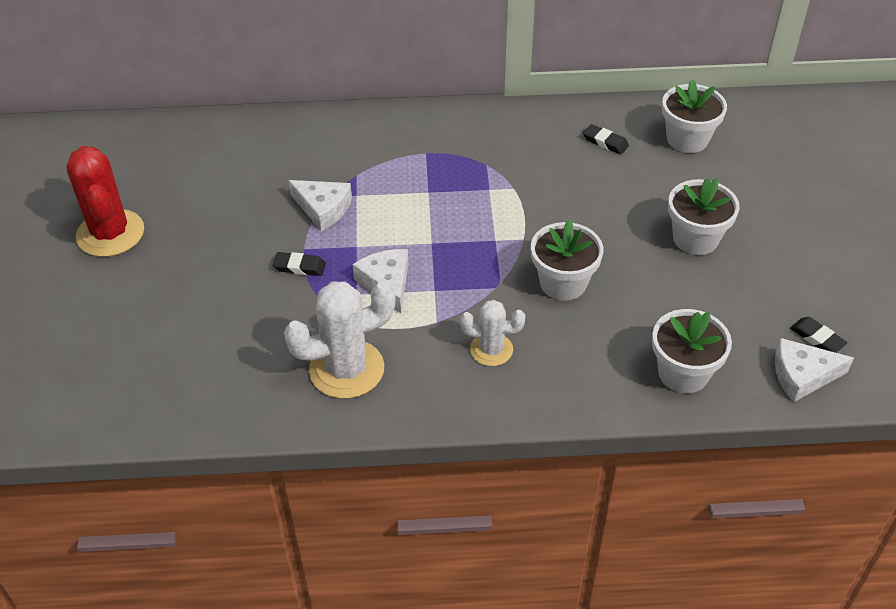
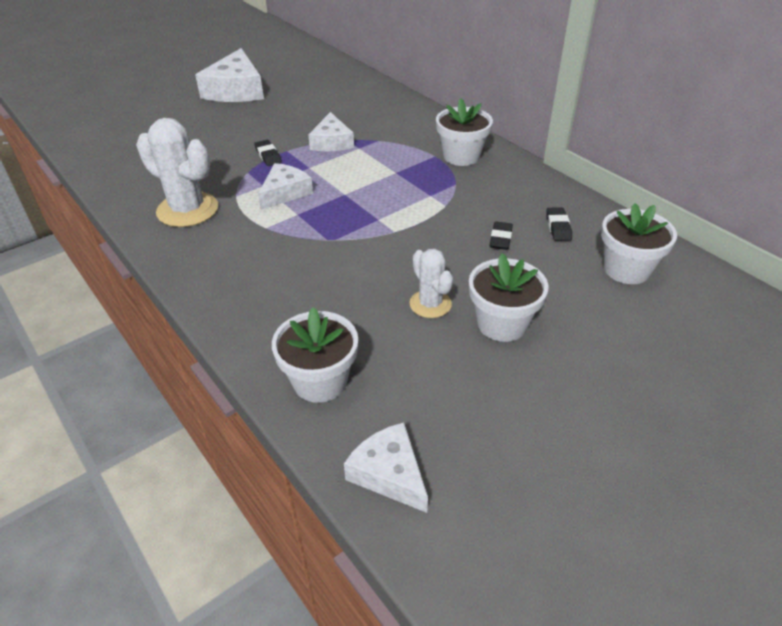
camera: 55 degrees right, 5 degrees down
(110, 233) = (236, 90): red cactus -> white cheese
(491, 350) = (258, 263): white cactus -> white cactus (430, 304)
(563, 283) = (365, 269): white flower pot -> white flower pot (461, 156)
(817, 338) = (454, 466): black eraser -> black eraser (500, 238)

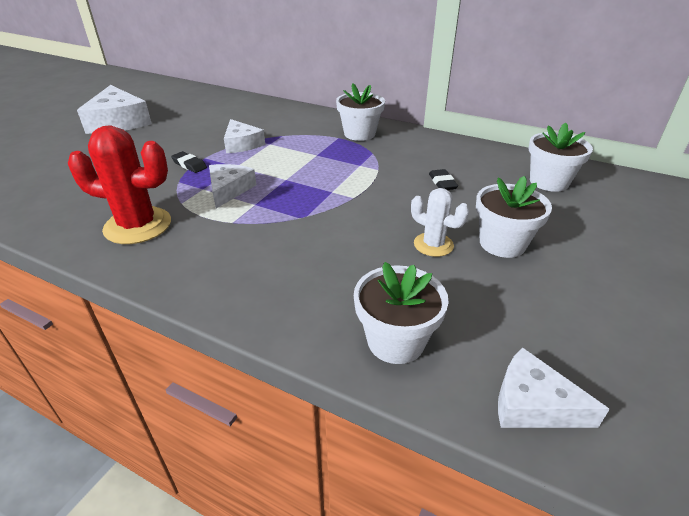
camera: 25 degrees left, 5 degrees down
(187, 210) = (138, 226): white cactus -> red cactus
(558, 227) = (475, 165): black eraser -> none

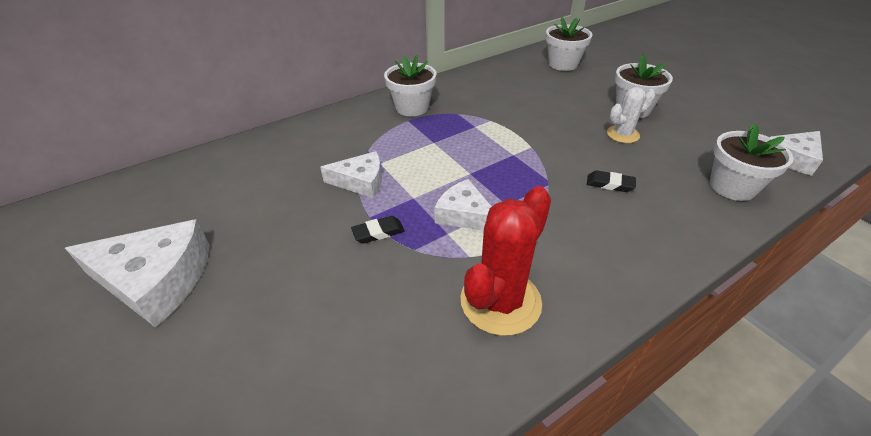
camera: 60 degrees left, 5 degrees up
(442, 183) = (535, 101): black eraser -> black eraser (610, 184)

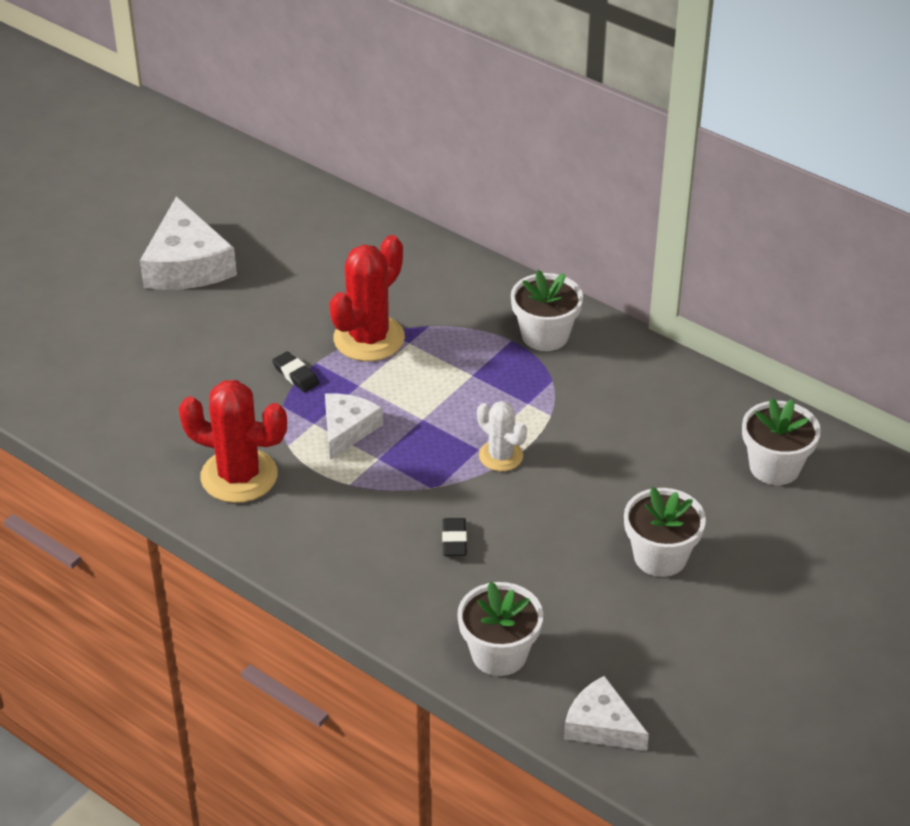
camera: 70 degrees right, 0 degrees up
(360, 181) = (369, 338): white cheese -> red cactus
(622, 134) = (578, 548): white cactus -> white cactus (501, 456)

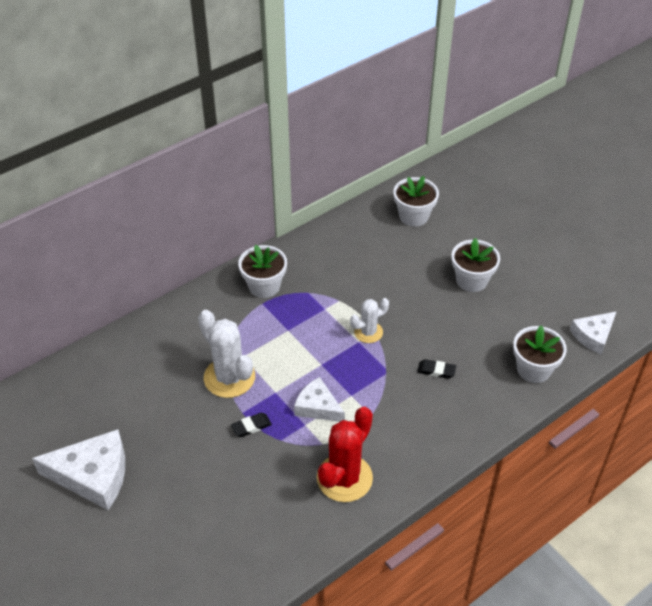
camera: 75 degrees left, 5 degrees up
(369, 338) = (229, 377): red cactus -> white cactus

